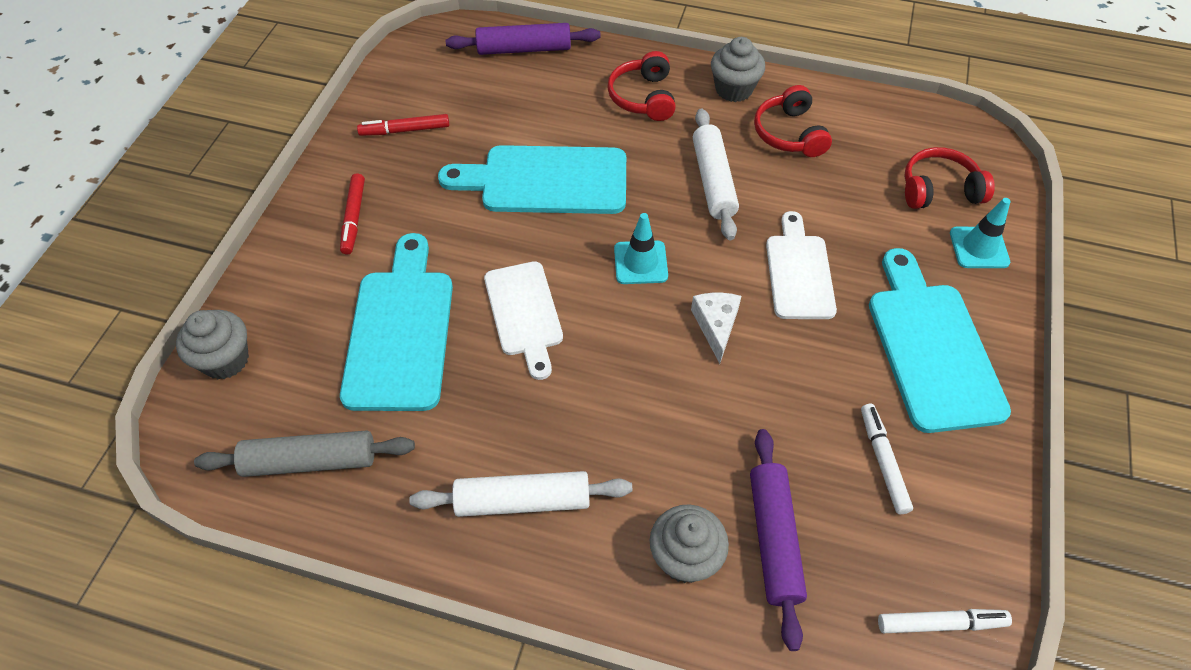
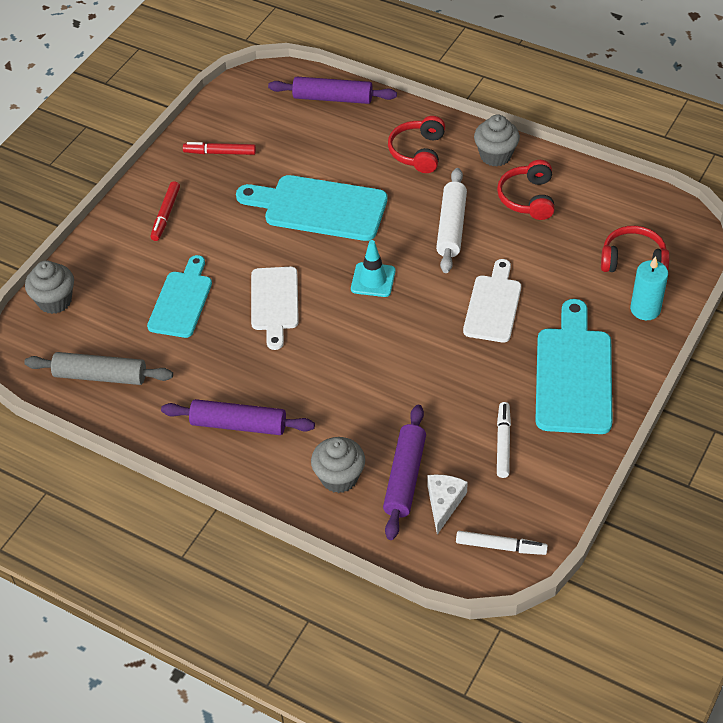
camera: 15 degrees right, 5 degrees down
(400, 331) = (181, 301): turquoise cutting board -> turquoise cutting board, size x0.66
(523, 501) = (238, 424): white rolling pin -> purple rolling pin
(716, 326) = (415, 333): white cheese -> white cheese (444, 503)
(979, 248) = (645, 309): turquoise traffic cone -> turquoise candle

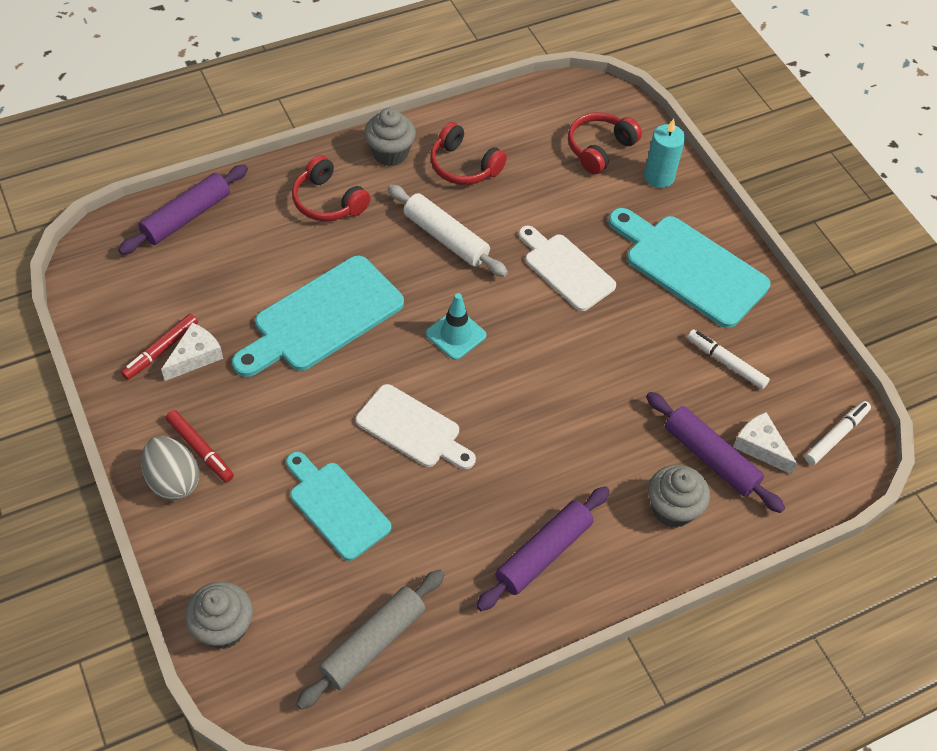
camera: 60 degrees left, 5 degrees up
(133, 217) = (173, 480): none -> grey egg
(230, 170) = (195, 357): none -> white cheese

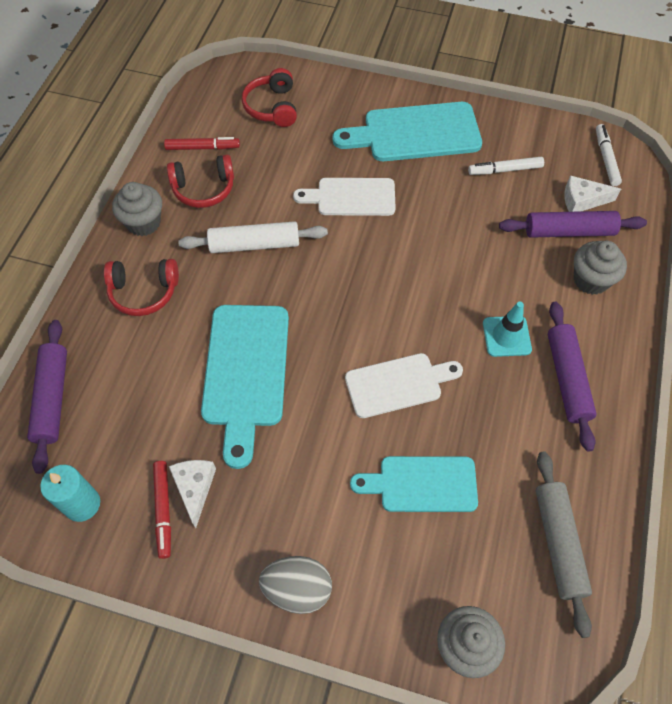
camera: 45 degrees left, 5 degrees up
(200, 449) = (286, 547): red marker -> red marker (202, 148)
(456, 334) = (343, 299): turquoise traffic cone -> turquoise traffic cone (506, 336)
(659, 177) = (328, 95): turquoise candle -> turquoise candle (82, 504)

